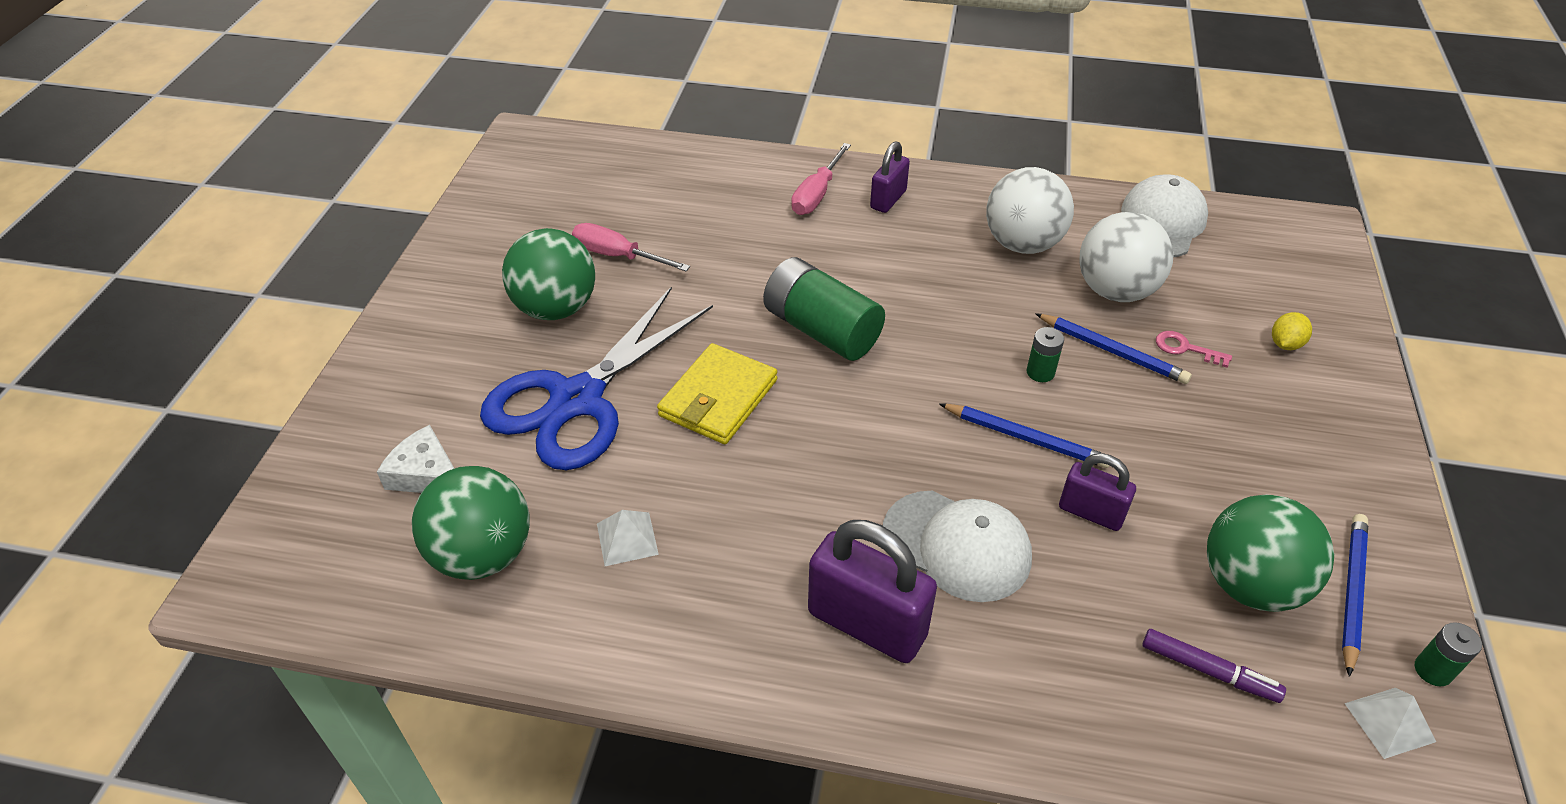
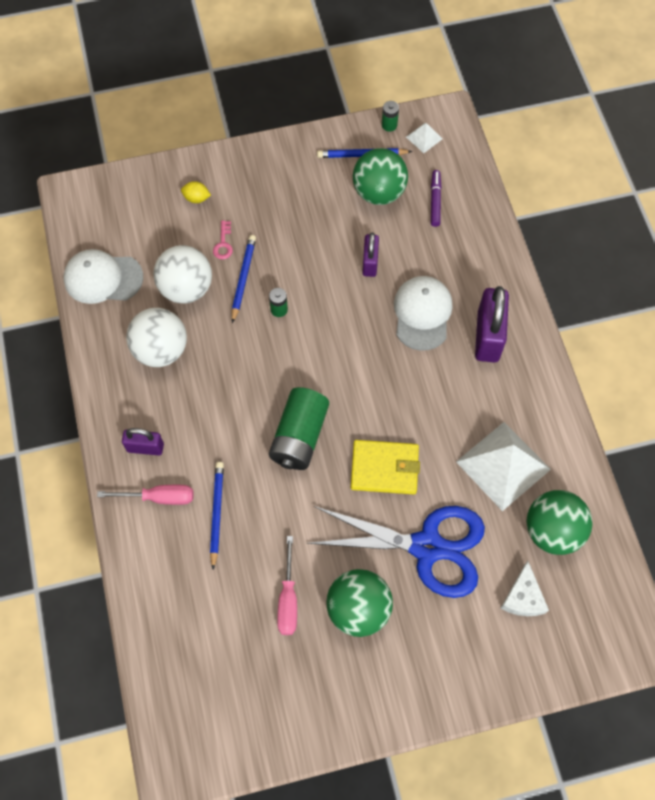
camera: 115 degrees left, 20 degrees up
(627, 538) = (503, 465): white pyramid -> white pyramid, size x2.21
(1026, 438) = (334, 303): blue pencil -> blue pencil (217, 513)

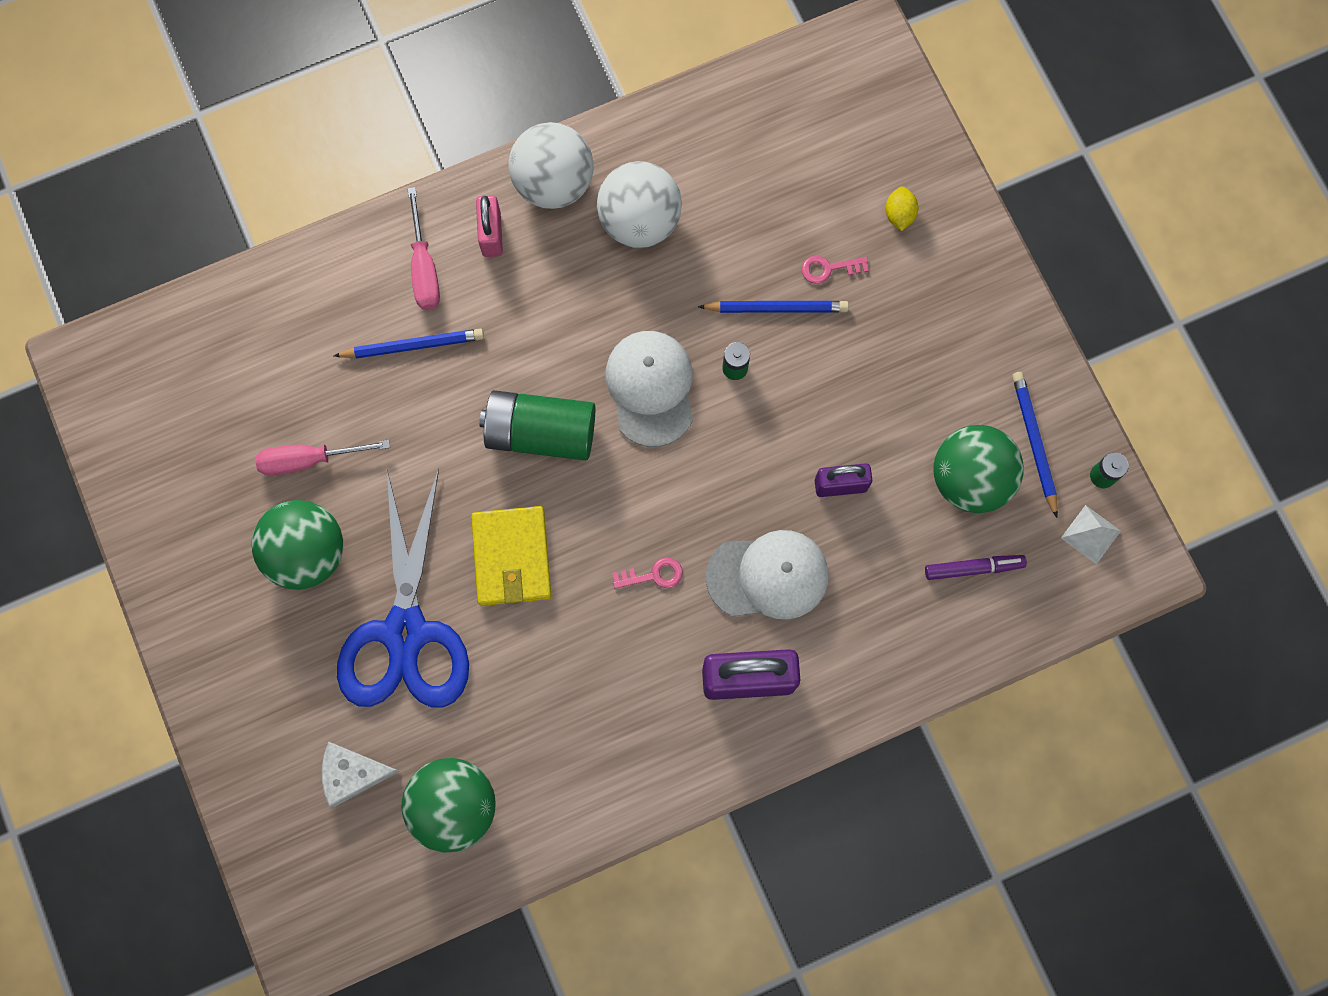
camera: 80 degrees right, 10 degrees up
(103, 278) = (738, 118): white cap -> white cap (651, 388)
(145, 447) = (491, 234): purple padlock -> pink padlock
(186, 288) = (744, 233): white ball -> white ball (554, 183)
(411, 381) = (653, 575): none -> pink key
(503, 465) = (543, 724): white pyramid -> none

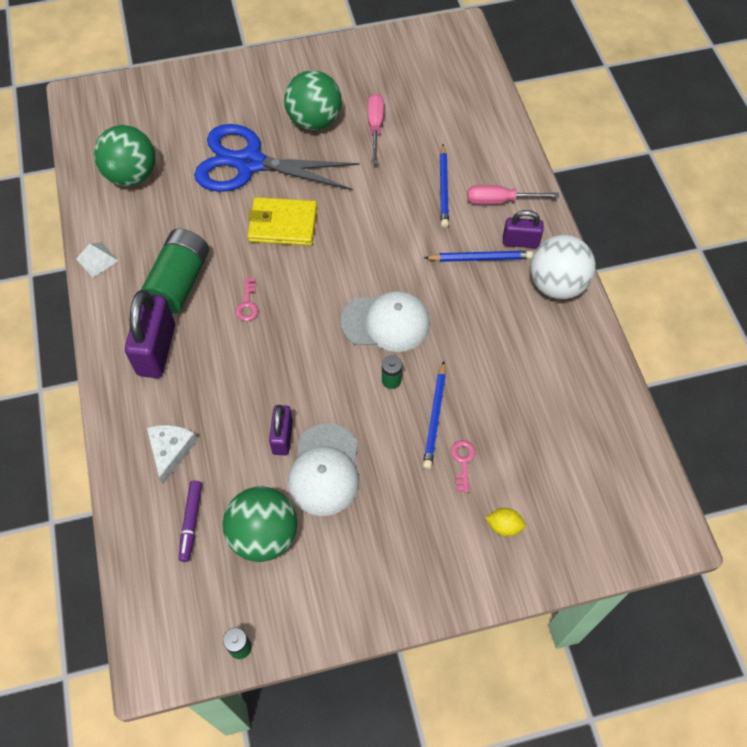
camera: 100 degrees right, 15 degrees down
(353, 774) = (170, 128): white cheese -> white cheese (171, 451)
(491, 234) = (520, 242): pink padlock -> purple padlock
(540, 433) = (366, 251): green battery -> green battery (179, 281)
(640, 221) = (520, 335): white ball -> none
(768, 576) = (226, 375): white cap -> white cap (324, 470)
(1034, 442) = (283, 595): blue pencil -> blue pencil (480, 258)
(1090, 534) = (192, 624): white pyramid -> white pyramid (97, 259)

